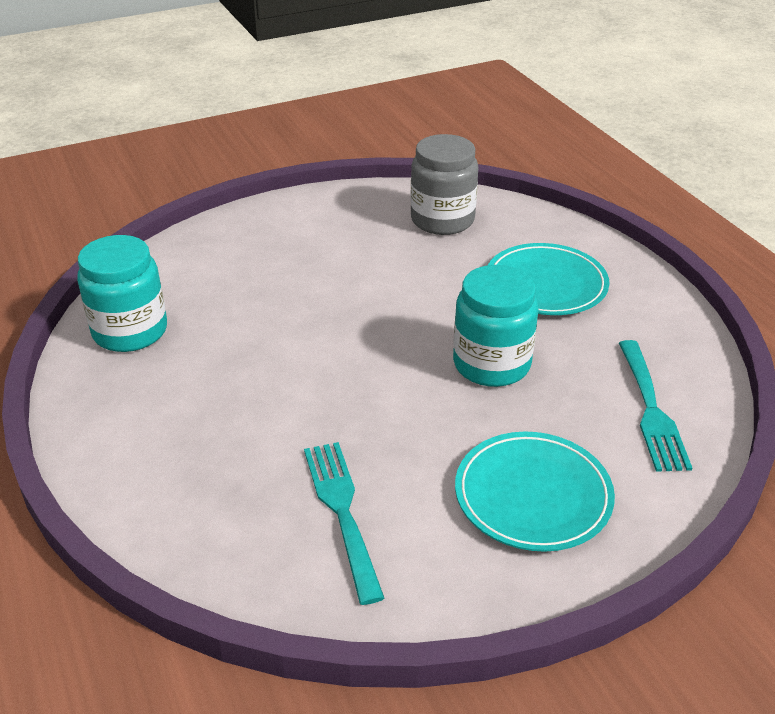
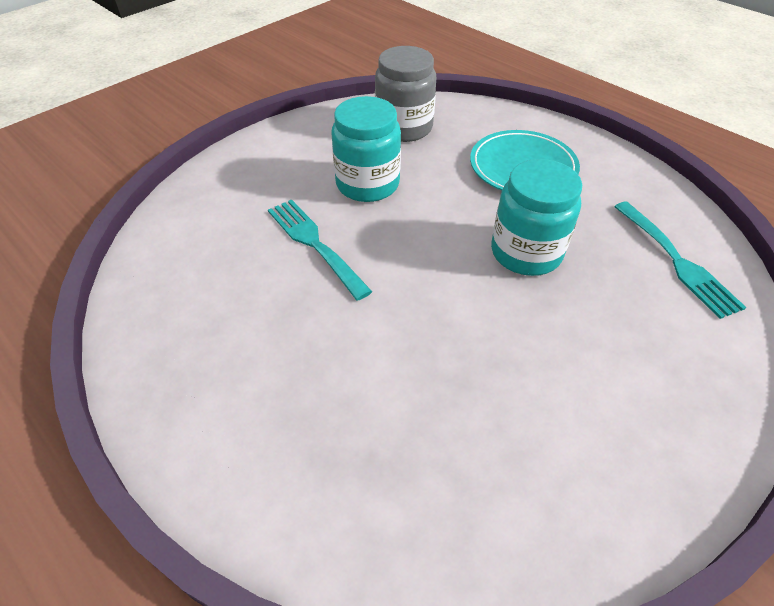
camera: 20 degrees left, 10 degrees up
(130, 331) = (170, 307): turquoise jar -> turquoise jar (367, 184)
(342, 511) = (489, 450): turquoise fork -> turquoise fork (315, 244)
(533, 495) = (642, 375): turquoise plate -> none

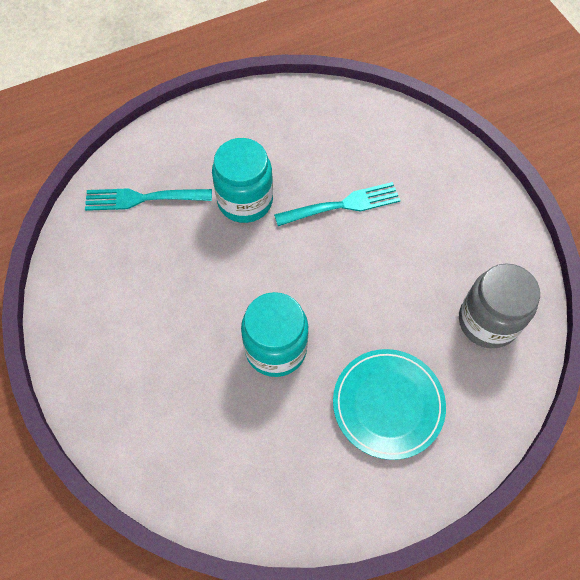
camera: 110 degrees right, 15 degrees up
(367, 184) = (405, 261): turquoise jar -> turquoise jar (245, 201)
(677, 261) = (217, 466): turquoise fork -> turquoise fork (143, 198)

